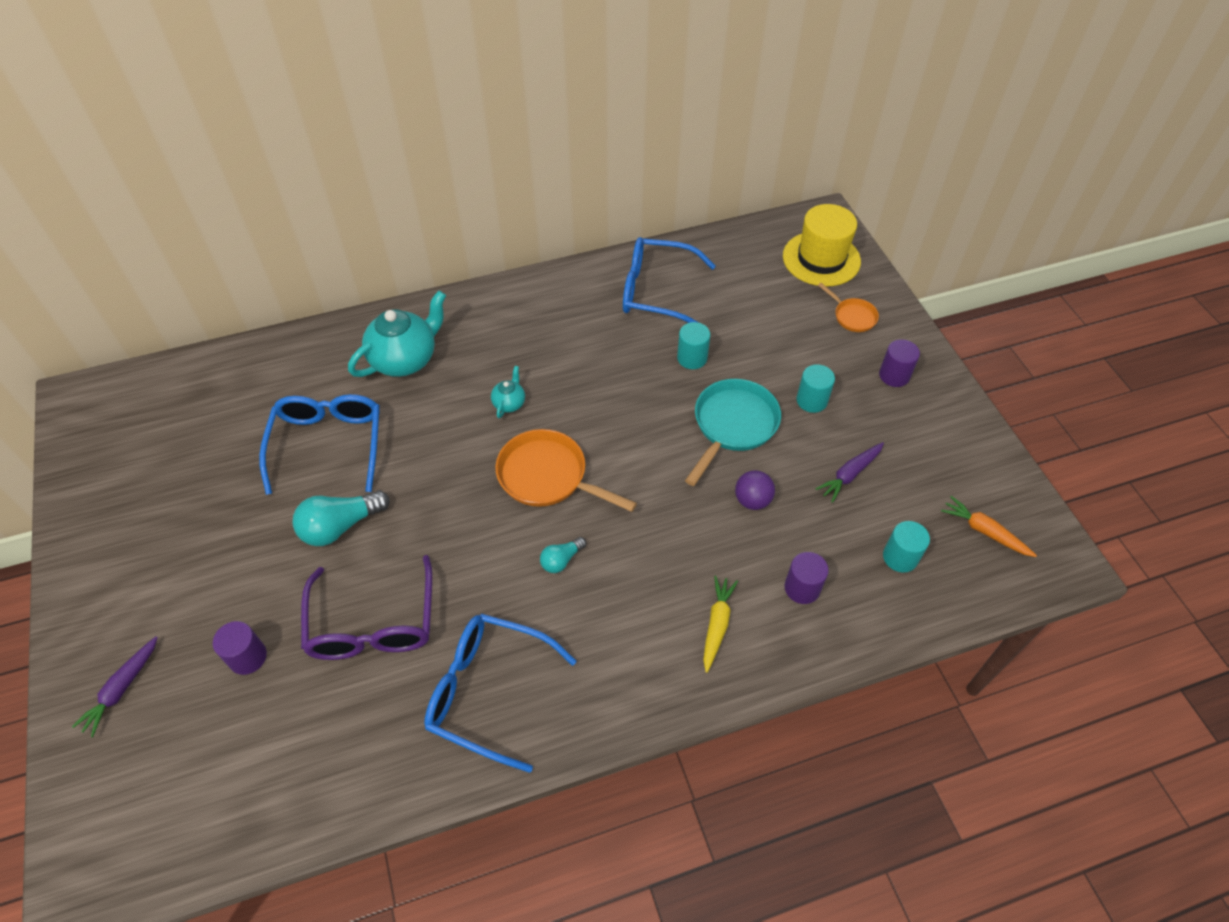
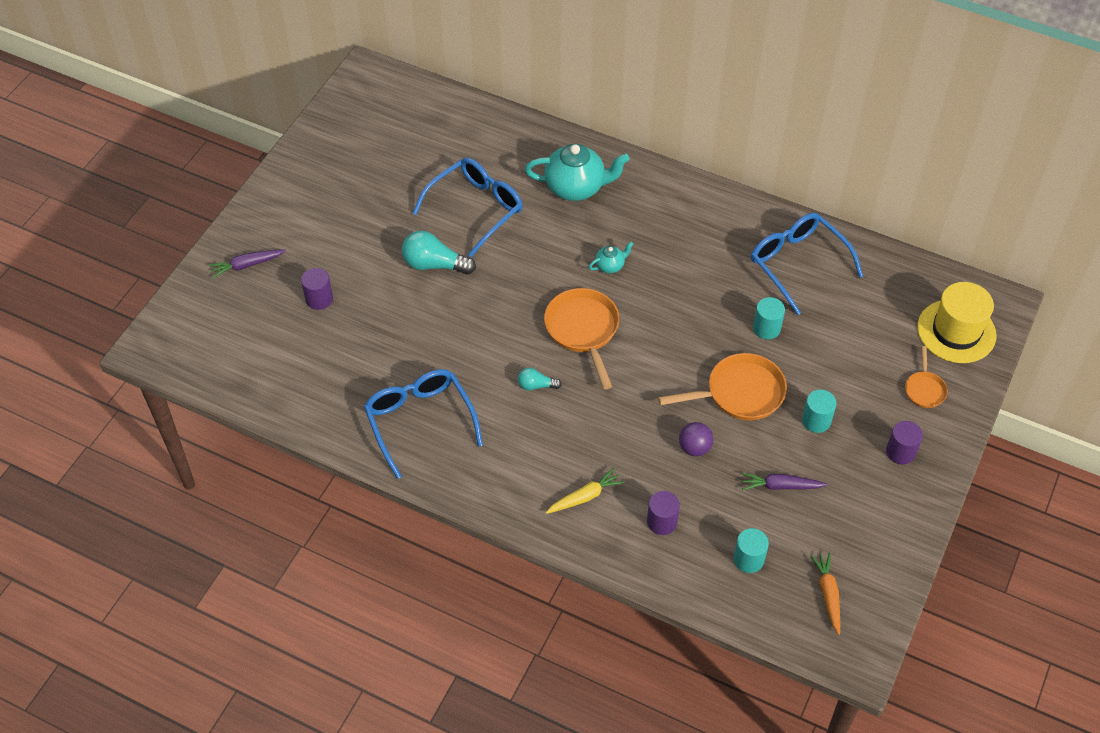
camera: 45 degrees right, 0 degrees up
(373, 622) = (398, 333): purple glasses -> none
(733, 425) = (740, 393): turquoise pan -> orange pan

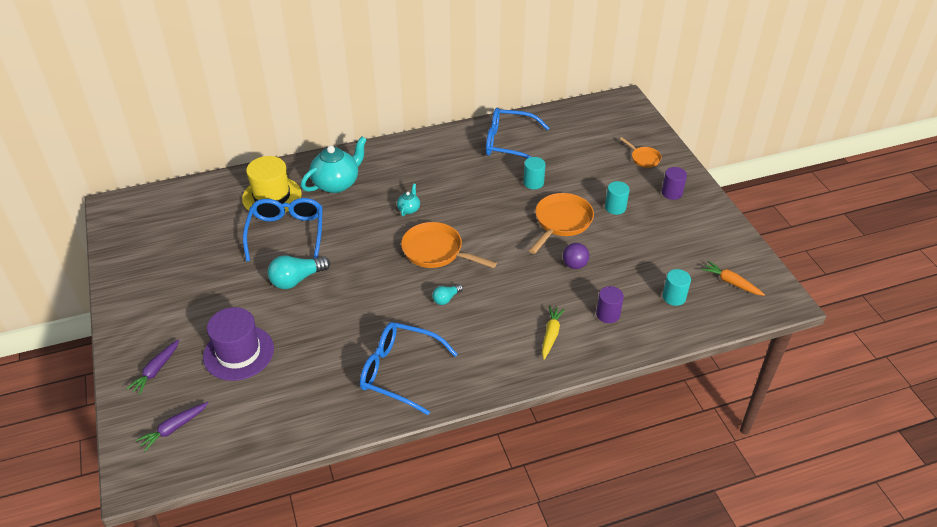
camera: 45 degrees left, 10 degrees down
(319, 299) = (238, 353): purple cylinder -> purple hat
(780, 486) = (640, 250): purple carrot -> purple carrot (174, 428)
(956, 331) = (622, 124): yellow hat -> yellow hat (272, 196)

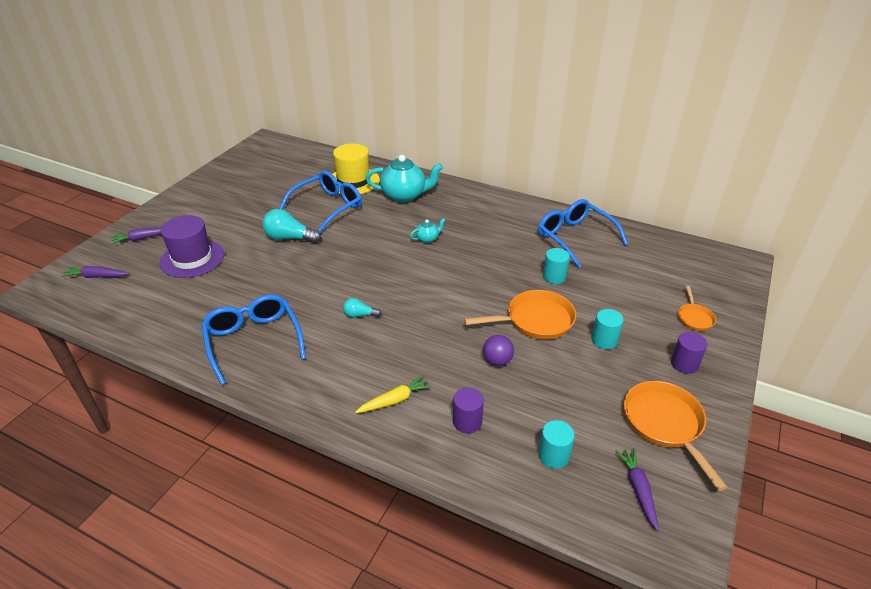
camera: 45 degrees right, 5 degrees down
(436, 251) = (403, 278): orange pan -> orange pan (665, 424)
(731, 282) = (638, 489): orange carrot -> purple carrot

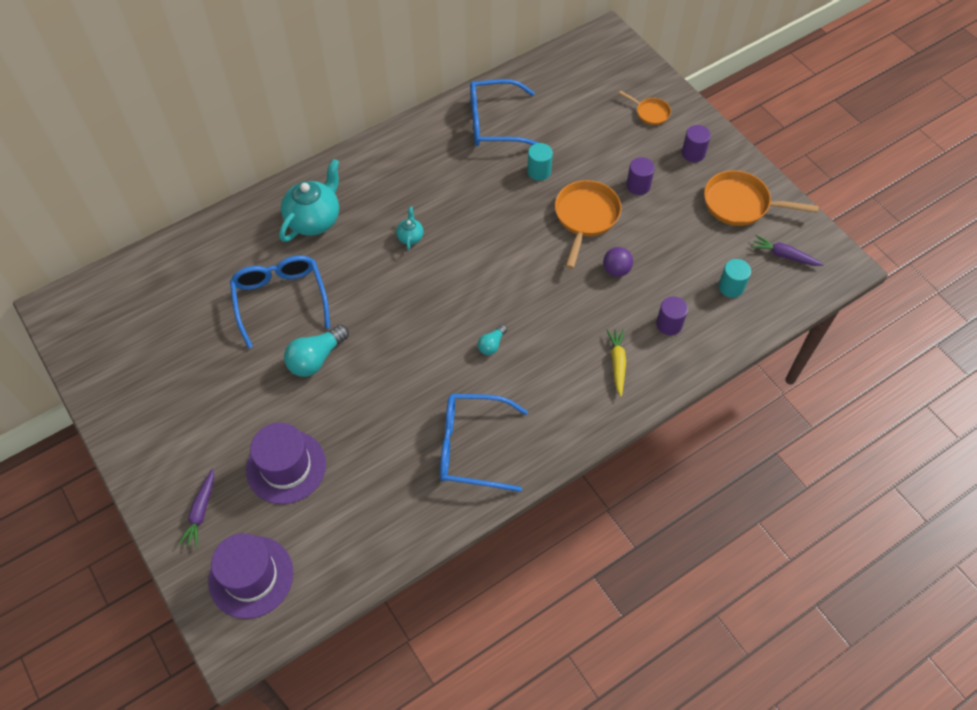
camera: 60 degrees left, 20 degrees up
(96, 276) = (251, 576): purple carrot -> purple hat
(353, 181) = (244, 254): yellow hat -> none
(604, 340) = (638, 186): turquoise cylinder -> purple cylinder

